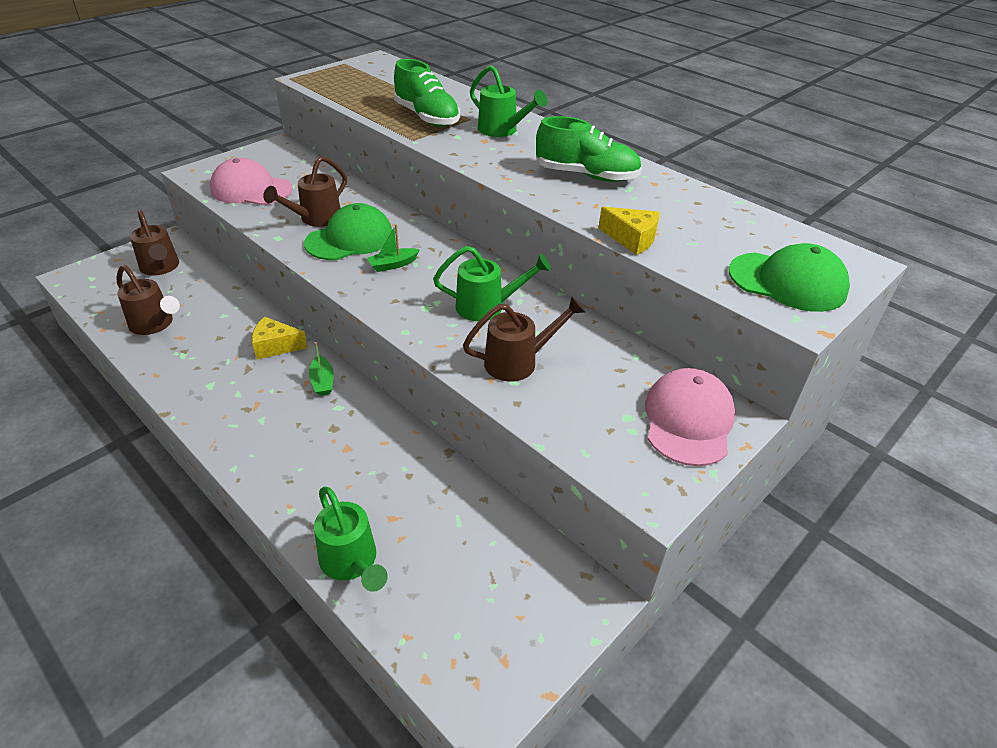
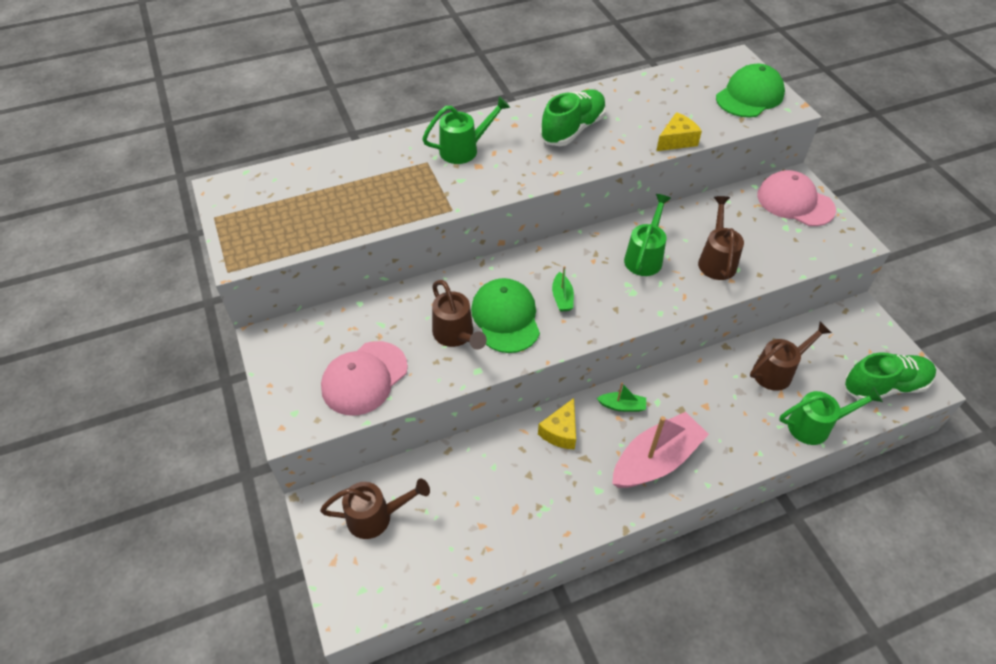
camera: 65 degrees left, 10 degrees up
(154, 324) = (484, 529): brown watering can -> brown watering can (777, 371)
(257, 420) = (656, 460): none -> pink boat
(427, 117) = (407, 189): green shoe -> green shoe (884, 386)

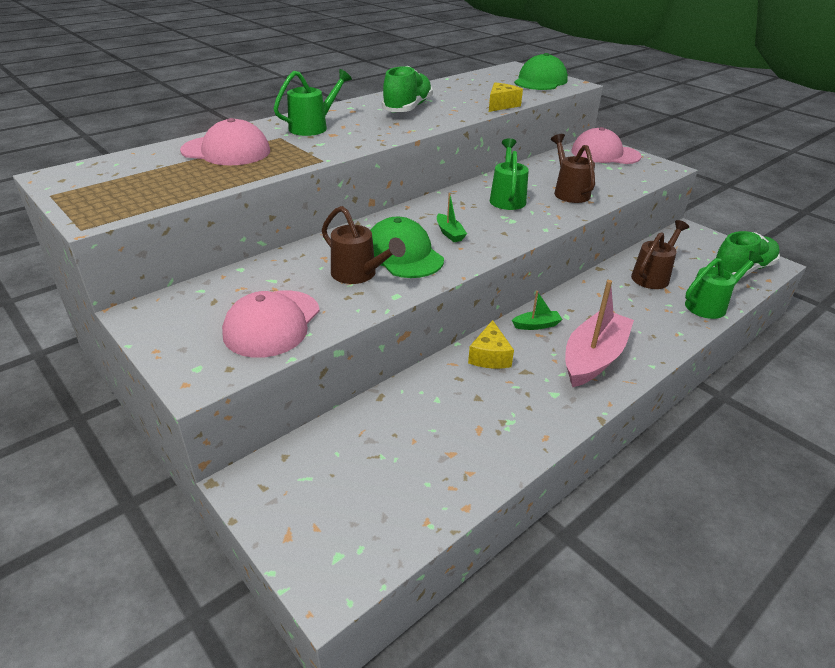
camera: 20 degrees left, 15 degrees down
(371, 177) = (226, 151): none -> pink cap
(376, 517) = (323, 476): brown watering can -> none

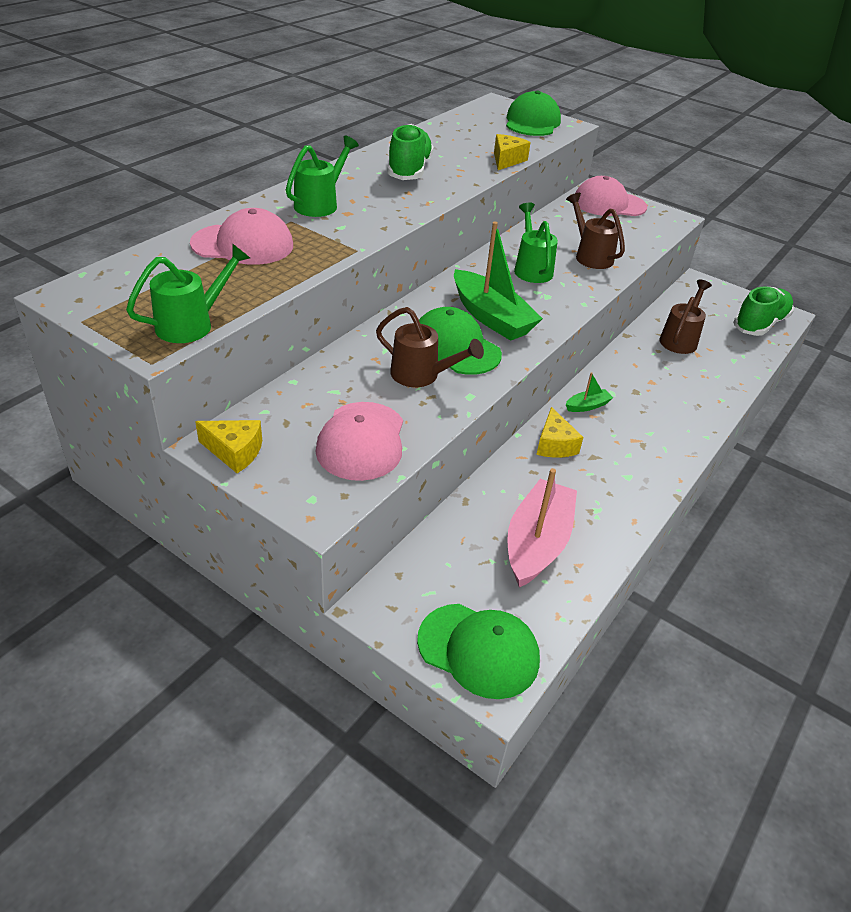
camera: 15 degrees left, 5 degrees up
(153, 320) = (235, 452): none -> yellow cheese
(328, 544) = (478, 650): none -> green cap
(449, 233) = (491, 317): green boat -> green boat, size x2.20
(593, 358) = (651, 435): pink boat -> pink boat (537, 543)
(710, 305) = (741, 366): green watering can -> green watering can (191, 324)

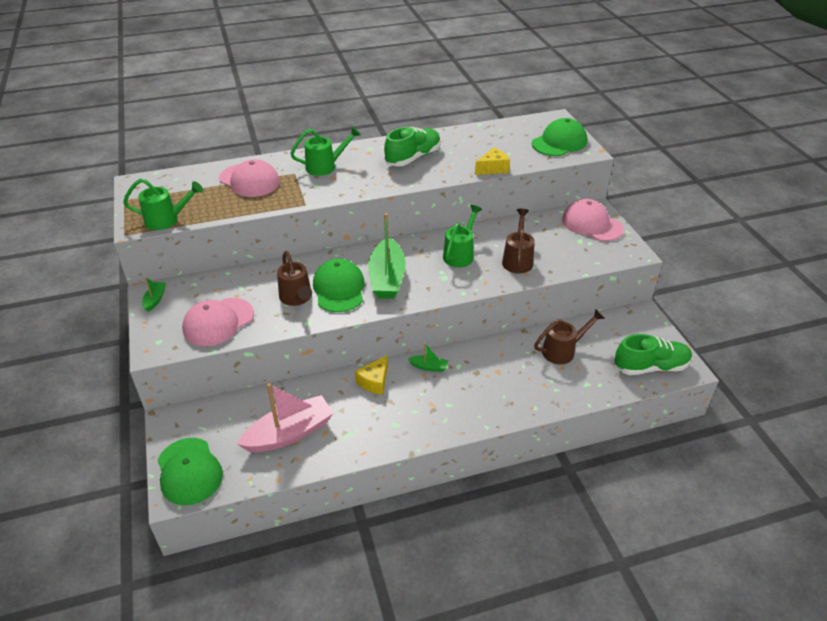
camera: 40 degrees right, 0 degrees up
(235, 452) = (155, 299): yellow cheese -> green boat

